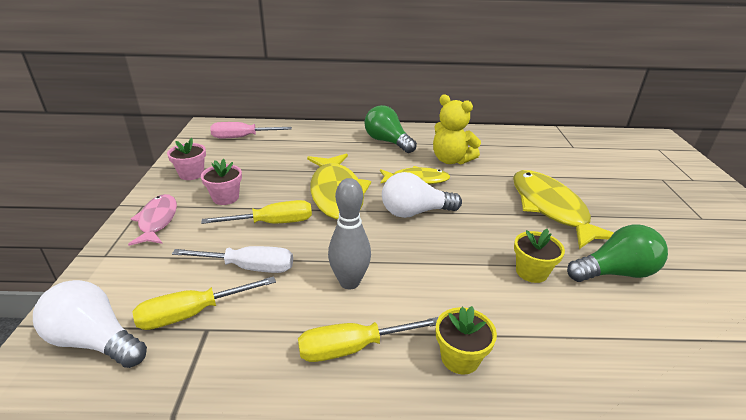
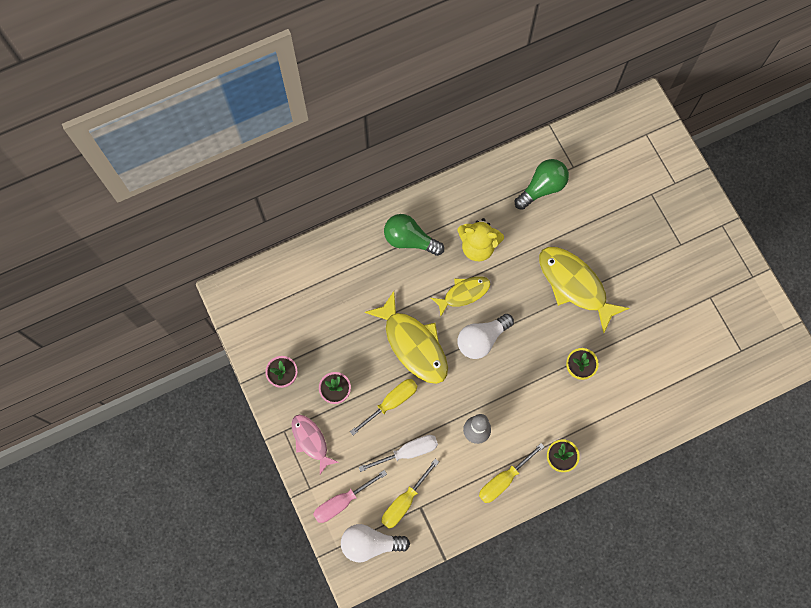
camera: 25 degrees left, 40 degrees up
(242, 137) = (277, 298): pink screwdriver -> pink screwdriver (342, 502)
(615, 272) = (628, 343): green light bulb -> green light bulb (542, 188)

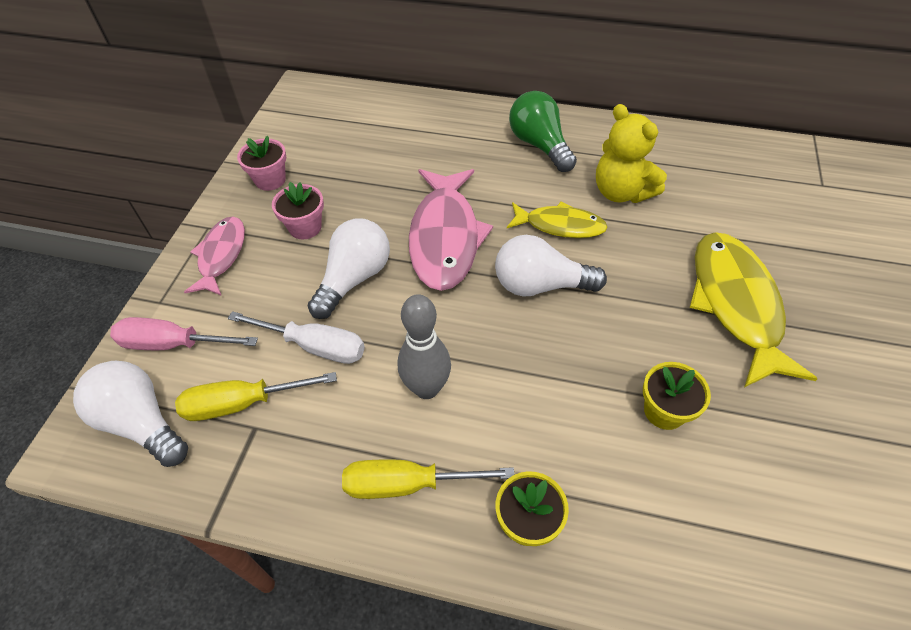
camera: 40 degrees right, 20 degrees down
(391, 403) = (354, 278): yellow screwdriver -> white light bulb
(413, 344) = (445, 237): yellow fish -> pink fish
(542, 188) = (760, 182): green light bulb -> none

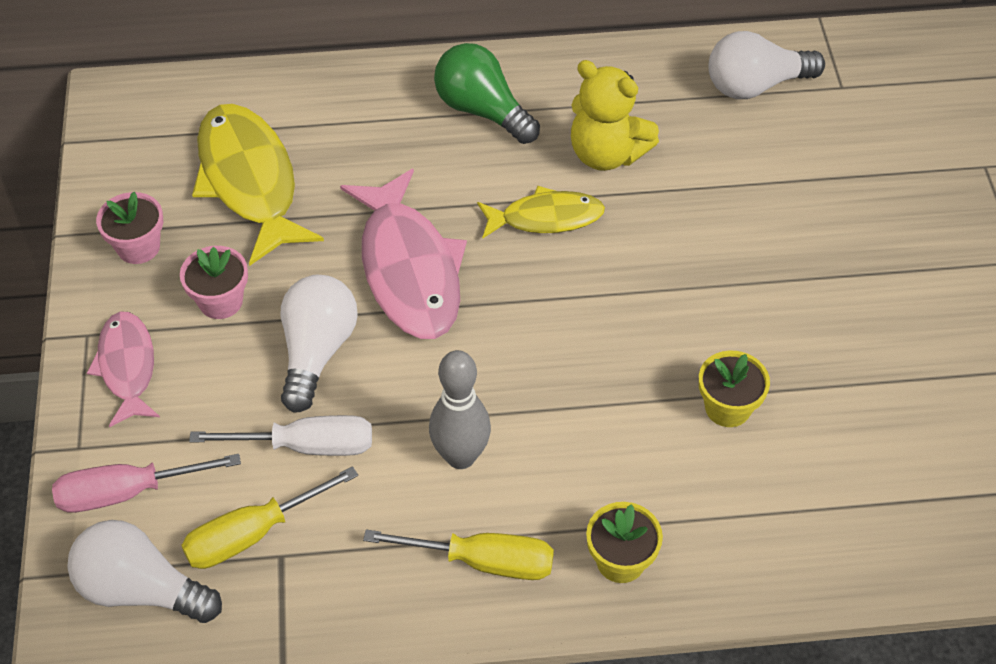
camera: 20 degrees left, 0 degrees up
(408, 484) = (482, 561): yellow screwdriver -> yellow screwdriver turned 150 degrees counterclockwise
(540, 285) = (547, 301): white light bulb -> white light bulb (755, 85)
(735, 304) = (774, 266): yellow fish -> yellow fish (249, 181)

